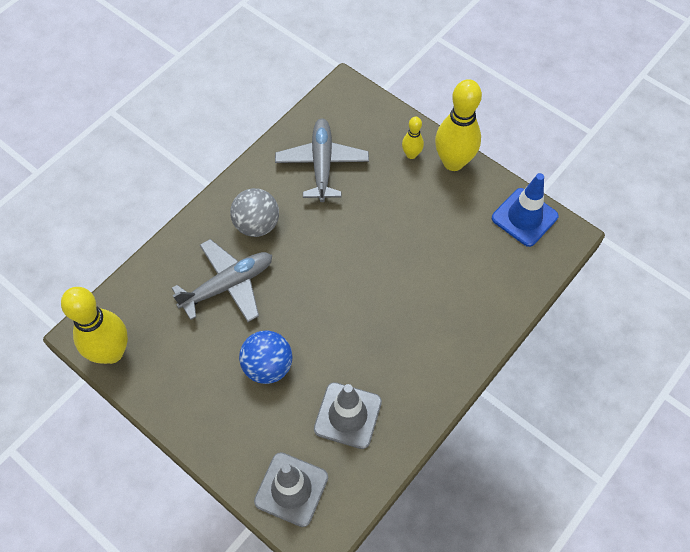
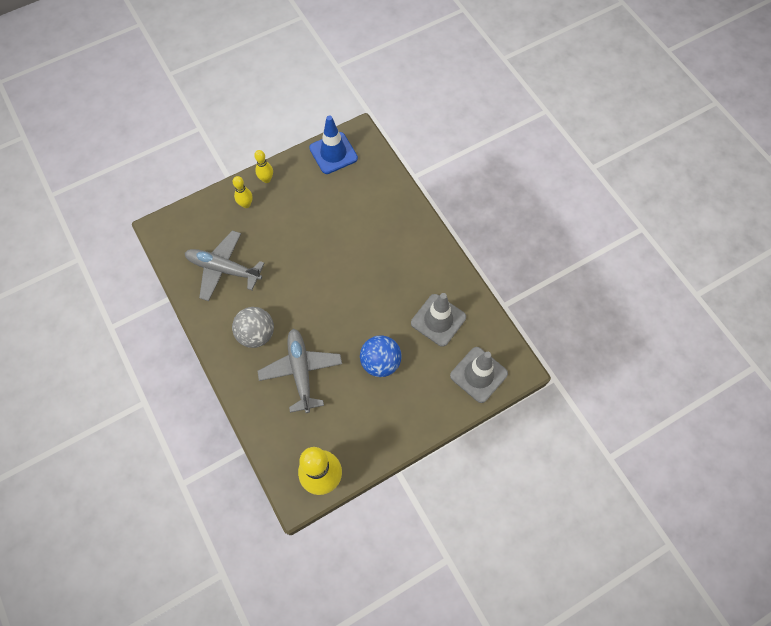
camera: 70 degrees left, 5 degrees up
(453, 162) = (266, 179): yellow bowling pin -> yellow bowling pin, size x0.49

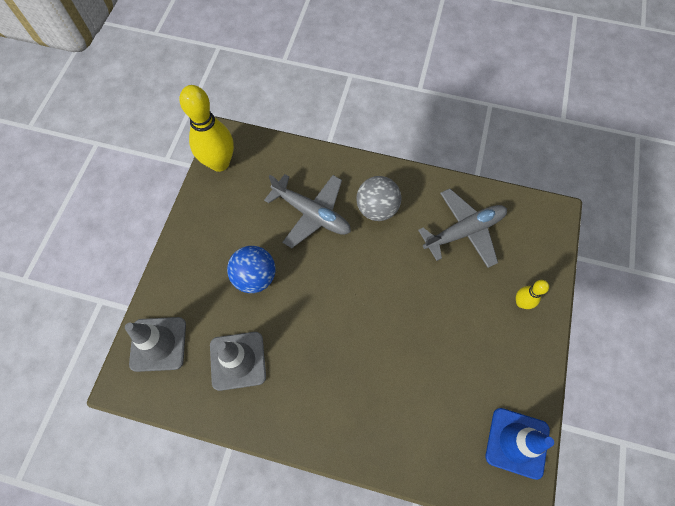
camera: 135 degrees right, 0 degrees up
(266, 179) = (537, 345): yellow bowling pin -> none

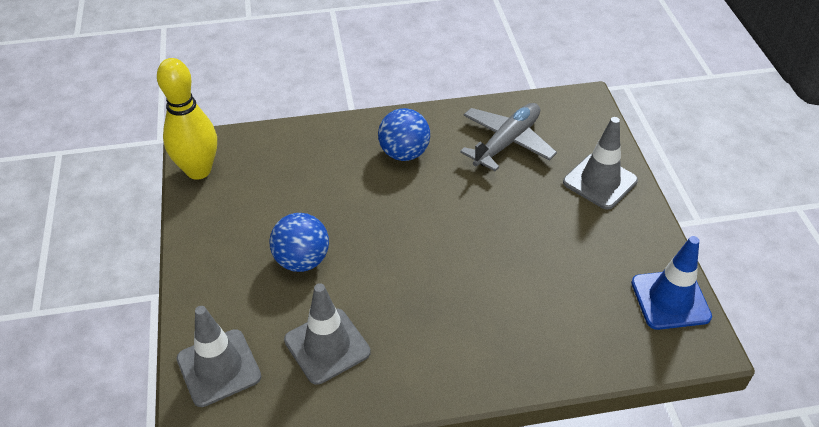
camera: 25 degrees left, 20 degrees down
(312, 214) = (335, 181): grey plane -> none
(377, 208) = (404, 153): grey ball -> blue ball
(521, 302) = (600, 181): yellow bowling pin -> grey traffic cone

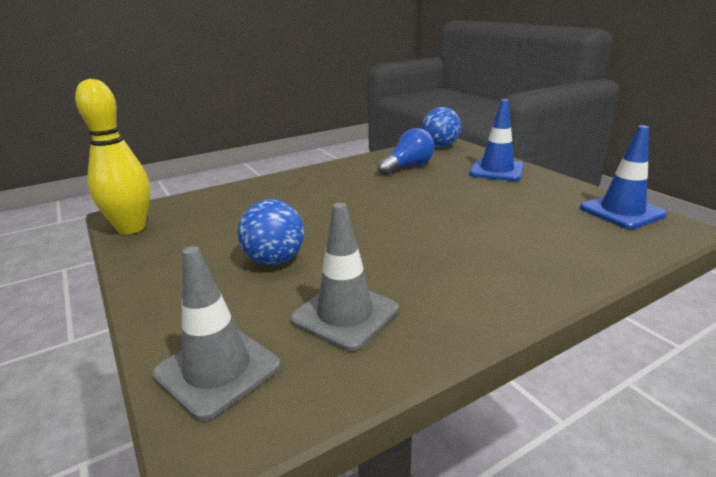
camera: 20 degrees left, 20 degrees down
(404, 153) = (329, 185): blue ball -> blue ball (440, 146)
(507, 142) = (408, 166): grey plane -> blue light bulb
(600, 181) = (496, 170): grey traffic cone -> blue traffic cone

